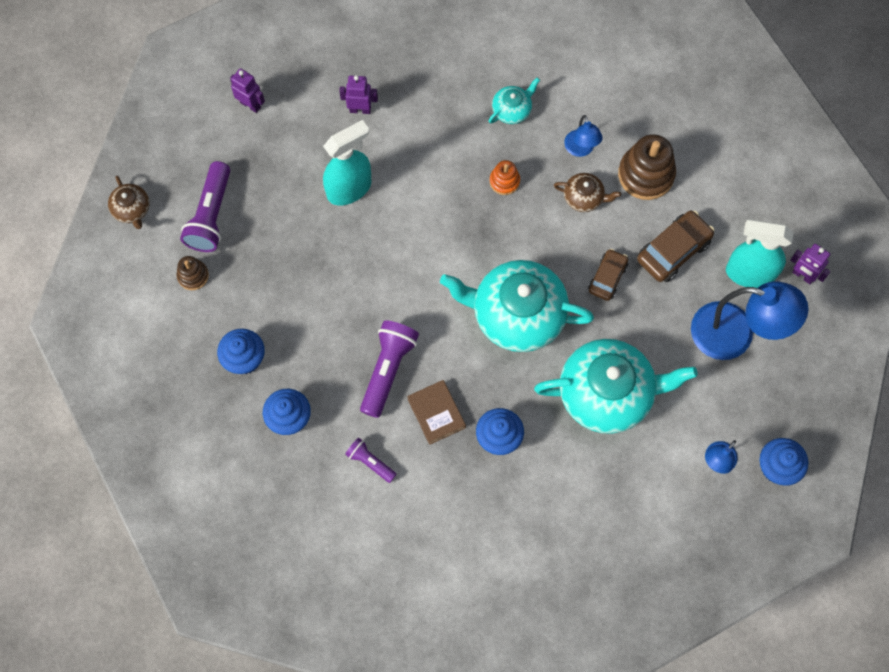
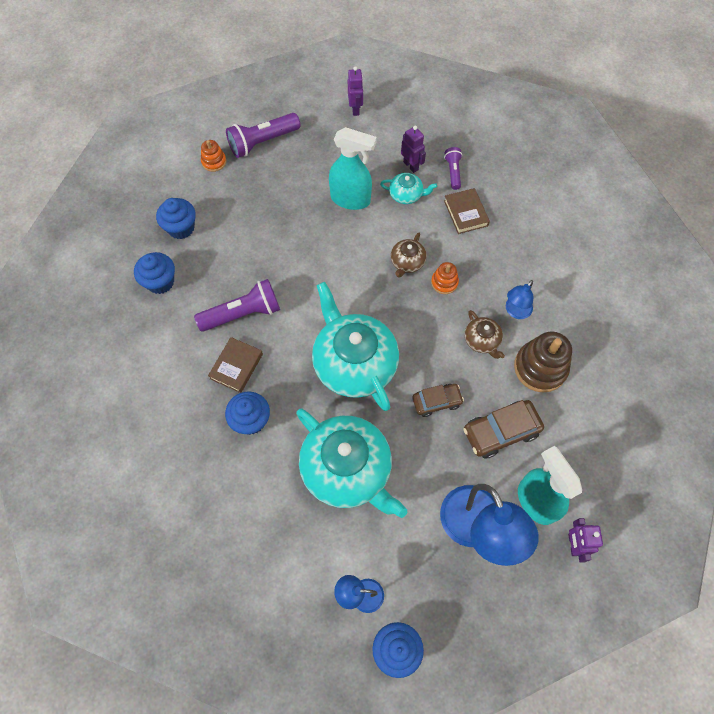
camera: 50 degrees right, 5 degrees down
(132, 209) = (230, 102): brown teapot -> brown teapot (407, 262)
(193, 276) = (214, 162): brown stacking toy -> orange stacking toy
(370, 462) = (167, 352): purple flashlight -> purple flashlight (453, 172)
(452, 107) = (465, 213): none -> brown book
(512, 110) = (500, 249): turquoise teapot -> turquoise teapot (406, 195)
(673, 251) = (500, 432): brown car -> brown car turned 150 degrees clockwise

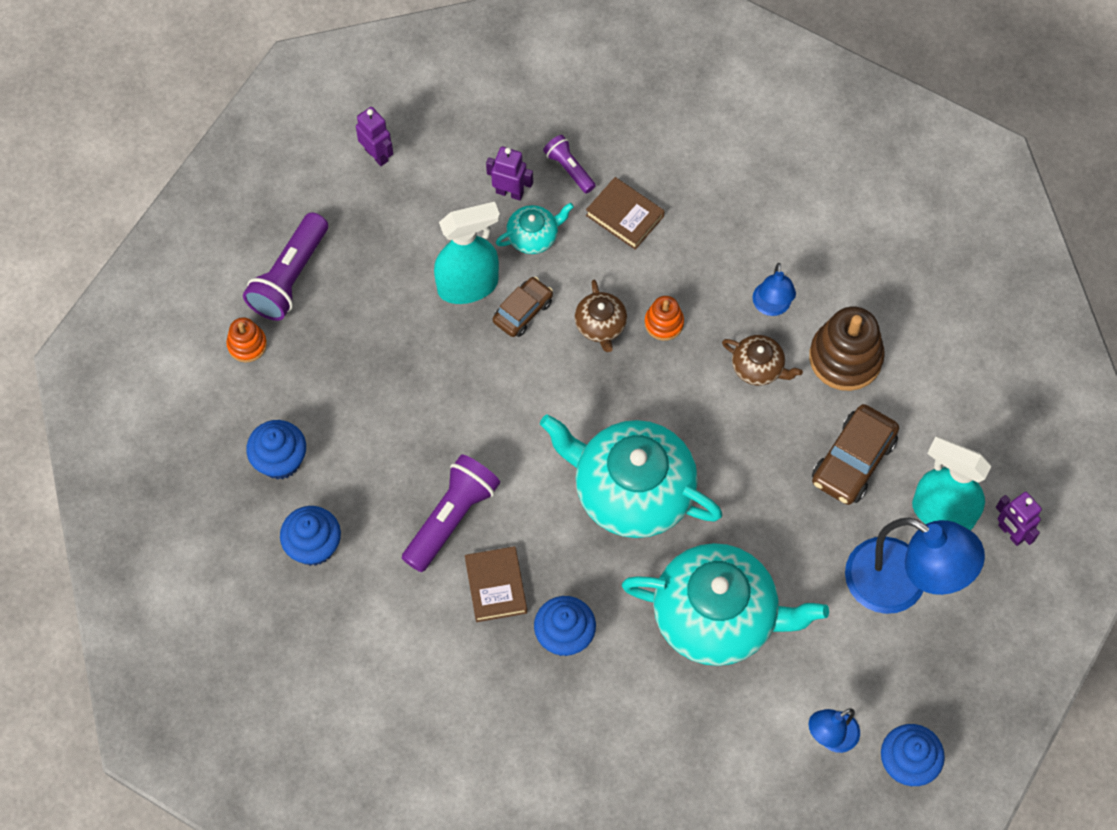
camera: 35 degrees left, 0 degrees up
(436, 402) = (759, 473): brown car -> brown car (523, 311)

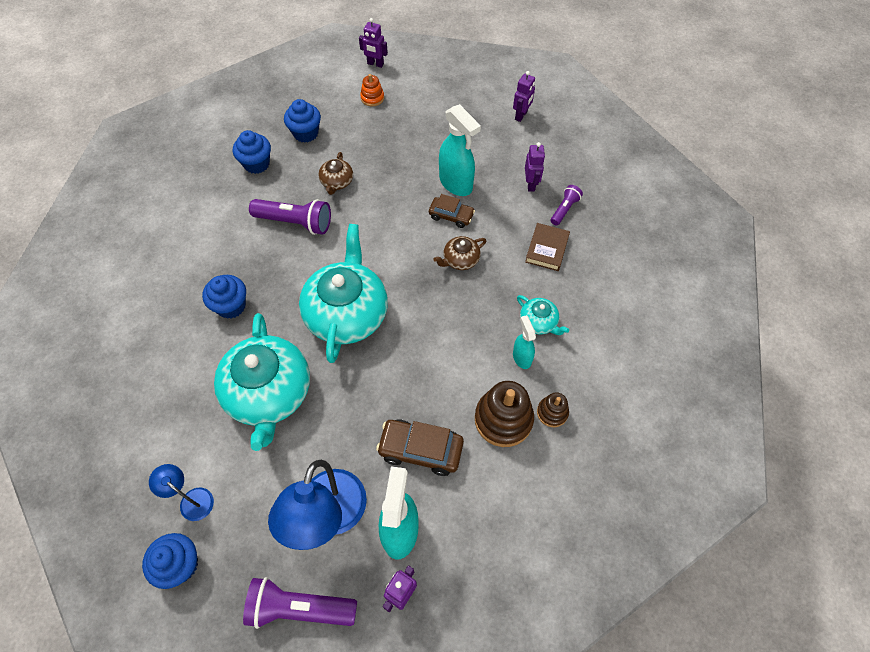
camera: 70 degrees right, 5 degrees down
(172, 318) = (375, 64): none -> purple robot
(290, 277) = (422, 103): purple flashlight -> purple flashlight (299, 608)
(496, 586) = (256, 259): brown book -> none
(533, 236) = (506, 205): turquoise teapot -> turquoise teapot (538, 322)
(664, 323) = (478, 295): orange stacking toy -> none
(758, 367) = (470, 363): brown teapot -> brown teapot (337, 182)
(771, 307) = (521, 357): blue lamp -> turquoise spray bottle
(855, 302) = (552, 412): none -> brown stacking toy

